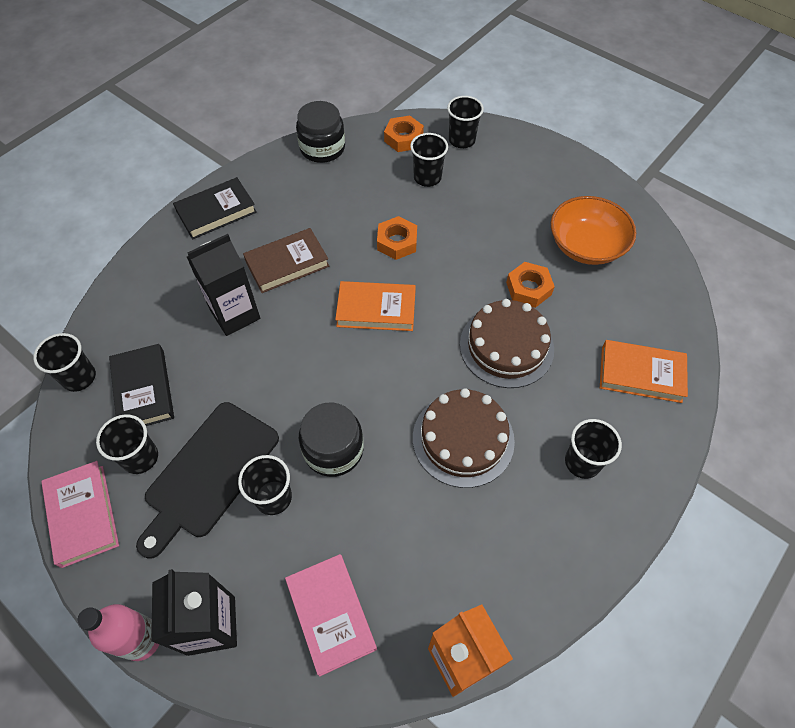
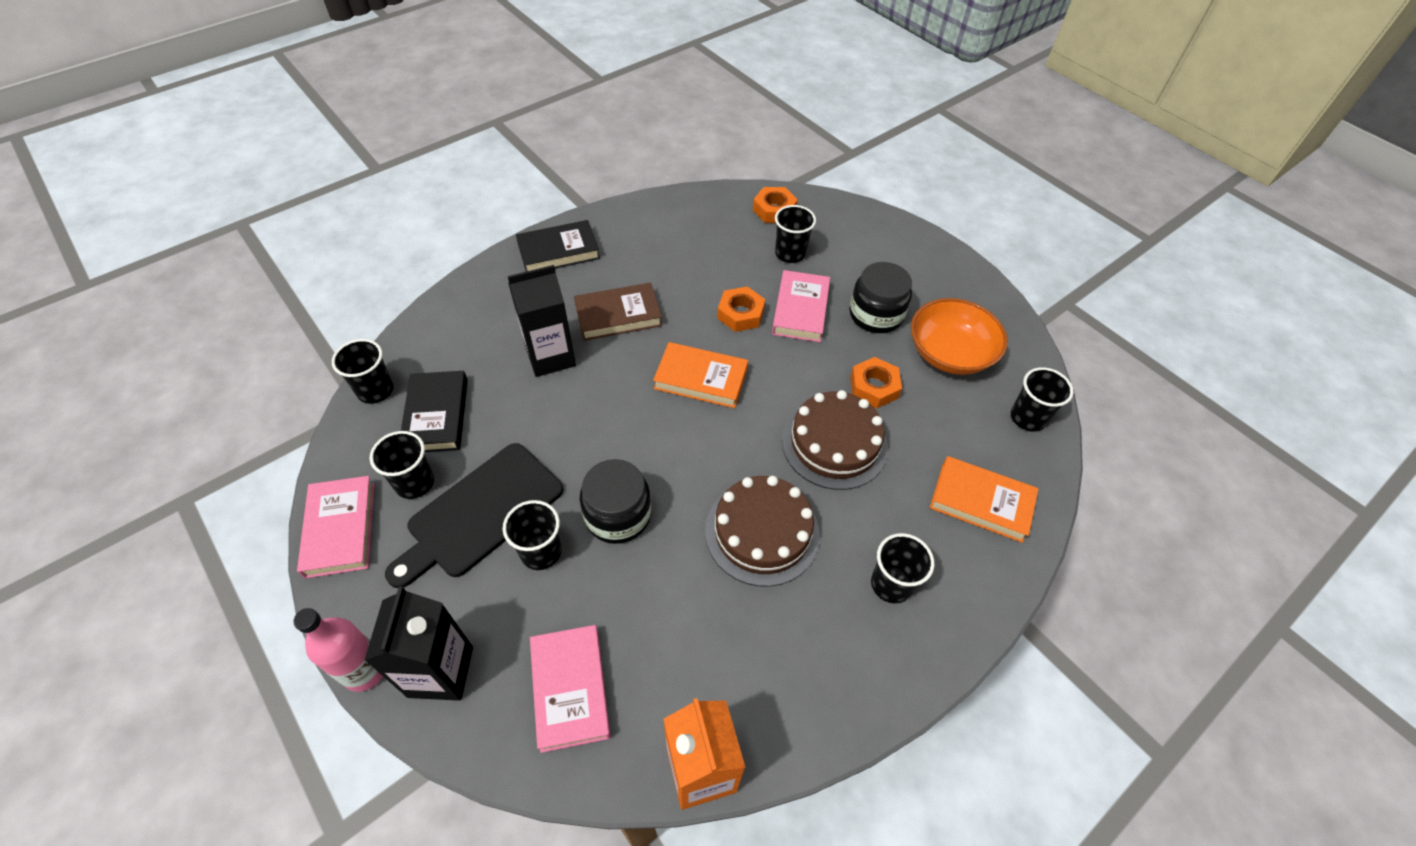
camera: 10 degrees right, 5 degrees down
(322, 148) = (685, 206): black jar -> black jar (876, 315)
(449, 229) = (800, 310): none -> pink book
(461, 140) = (837, 221): black cup -> black cup (1027, 418)

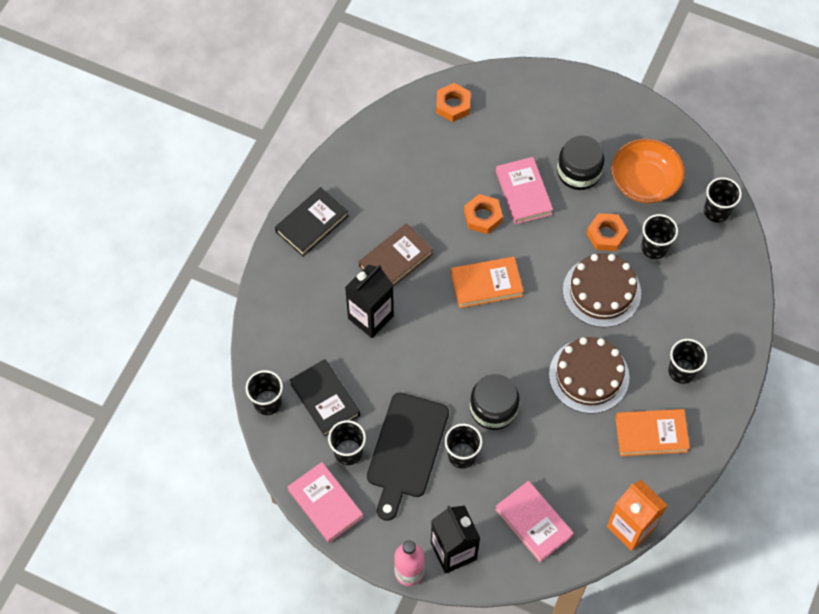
camera: 25 degrees left, 10 degrees up
(790, 253) = (488, 144): black cup -> black cup (654, 248)
(981, 502) = (711, 289): orange book -> orange book (651, 434)

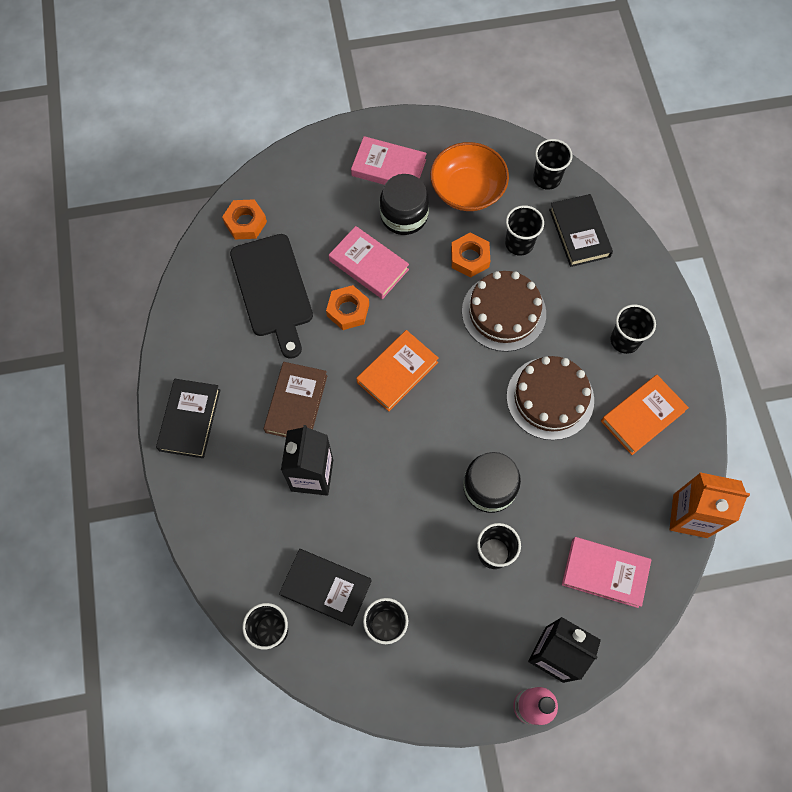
camera: 35 degrees left, 5 degrees up
(325, 504) = (401, 695): pink book -> pink book (388, 168)
(406, 450) = (439, 584): black cutting board -> black cutting board (272, 290)
(710, 269) = (579, 233): none -> black book

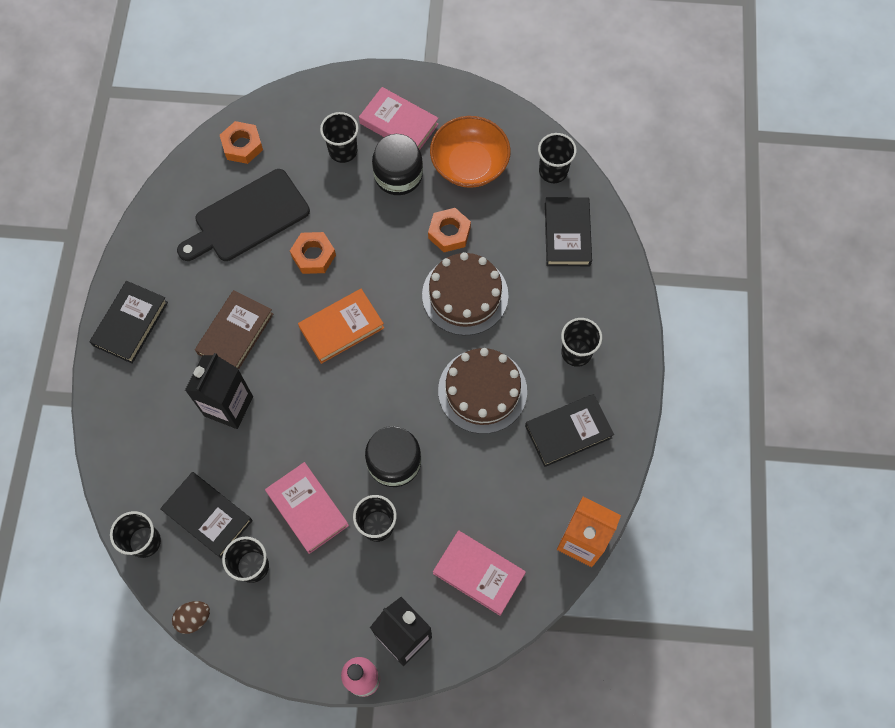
camera: 15 degrees right, 0 degrees up
(272, 290) = (247, 218): black cutting board -> black cutting board turned 60 degrees clockwise
(345, 693) = (194, 618): none -> brown egg
(369, 265) = (348, 216): pink book -> pink book (307, 509)
(519, 243) = (503, 230): black cup -> black cup (343, 151)
(642, 416) = (568, 432): orange book -> black book

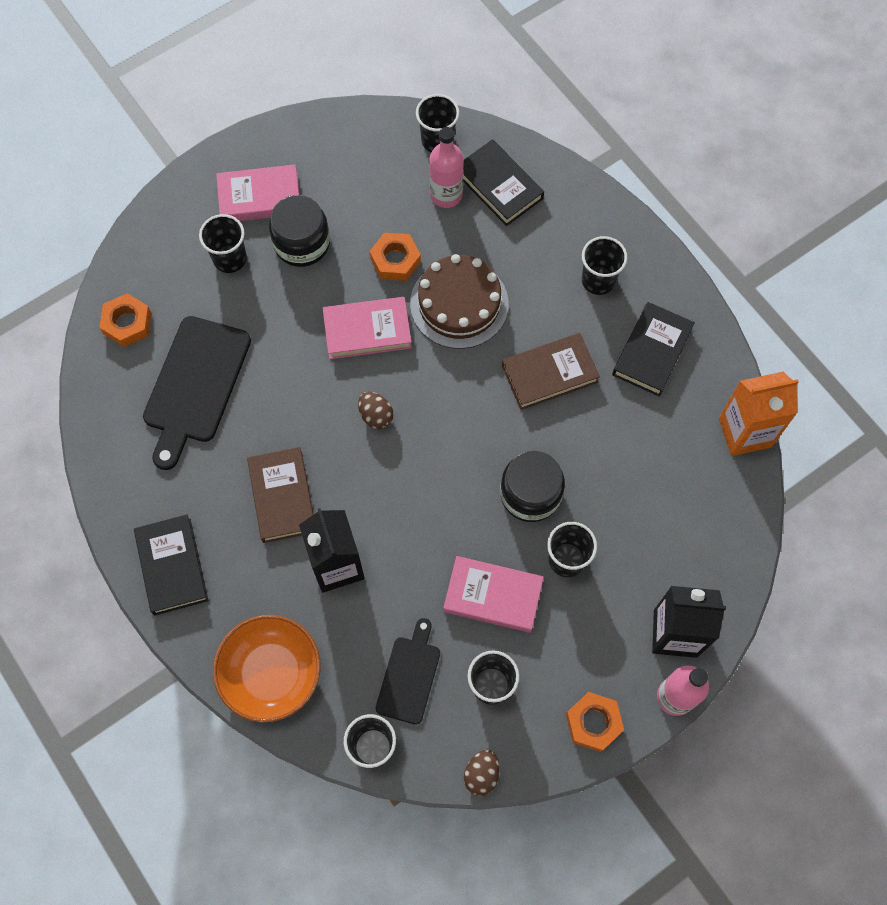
camera: 40 degrees left, 0 degrees up
(208, 516) = (409, 676): black book -> black cutting board
(313, 255) = (290, 372): orange nut -> orange nut (593, 723)
(341, 328) = (376, 416): orange book -> brown egg
(469, 164) = (358, 187): orange bowl -> orange bowl (271, 673)
(479, 573) = (687, 528): pink book -> pink book (367, 330)
(482, 390) = (549, 373): brown cake -> brown book
(524, 213) = (446, 195): none -> pink bottle

